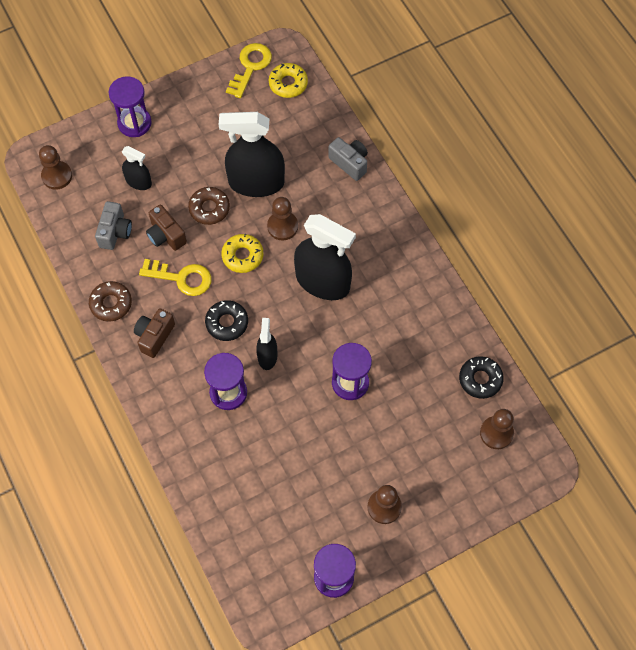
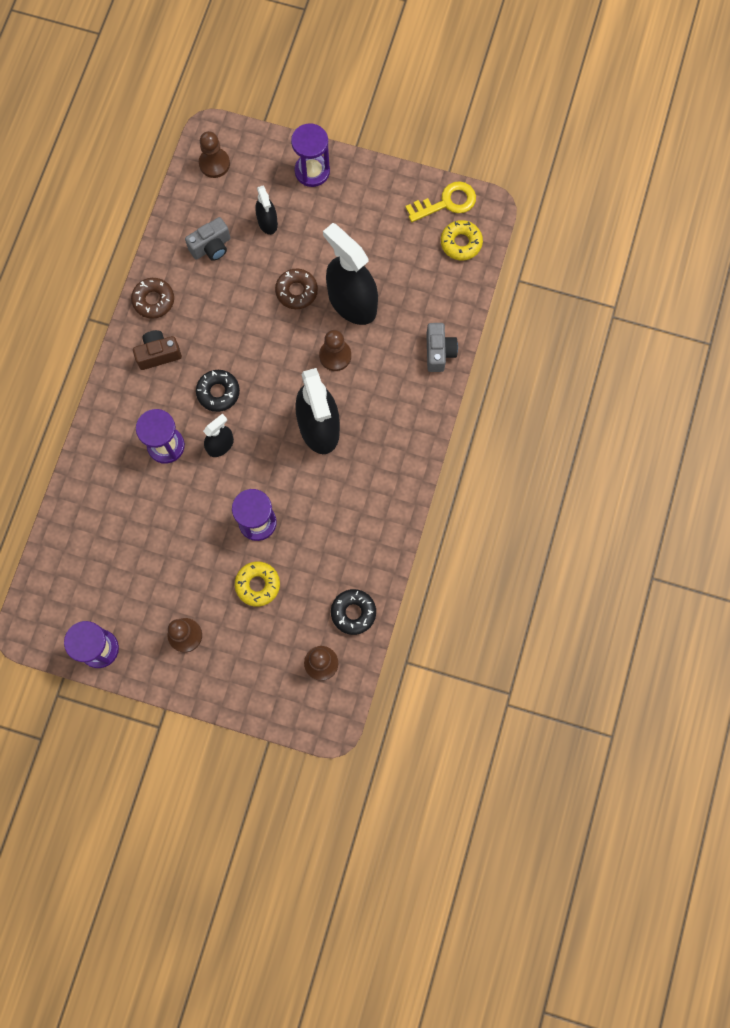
camera: 45 degrees right, 10 degrees up
(166, 235) = (244, 283): brown camera -> none
(182, 278) = (222, 327): yellow key -> none
(242, 256) = (282, 351): yellow donut -> yellow donut (257, 585)

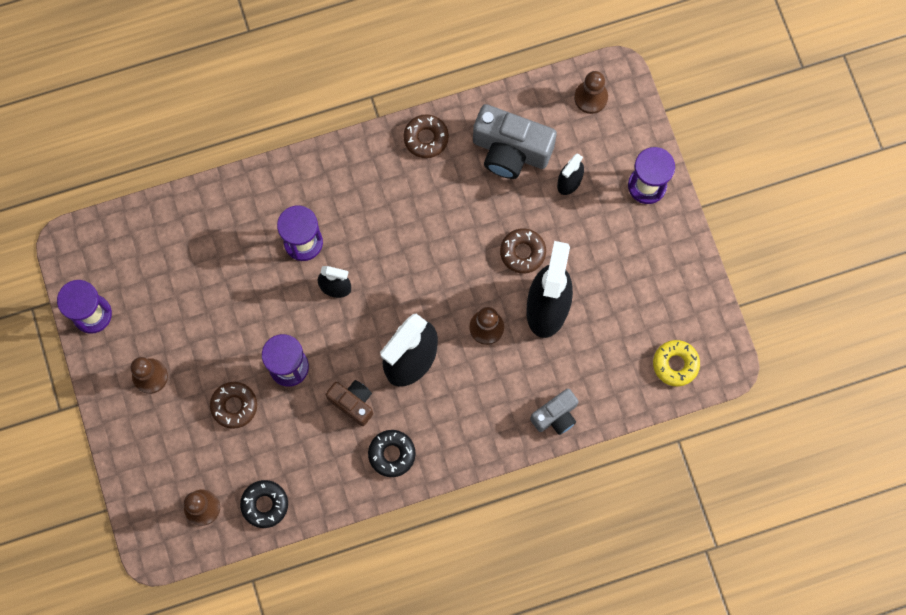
camera: 55 degrees right, 0 degrees up
(158, 354) = (380, 177): brown camera -> brown camera (353, 403)
(211, 247) = (510, 151): grey camera -> grey camera, size x1.73
(218, 392) = (381, 252): black donut -> black donut (392, 454)
(257, 585) = (234, 406): yellow donut -> brown donut
(447, 202) = (706, 325): yellow key -> none

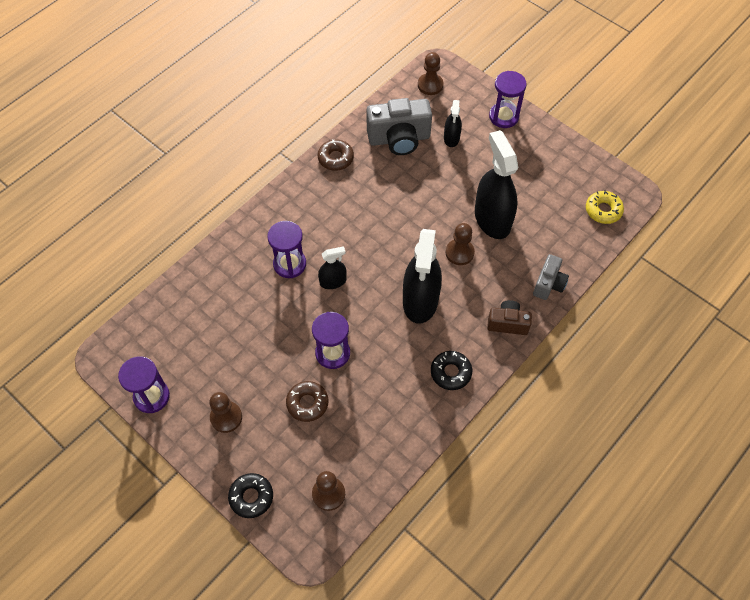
camera: 30 degrees left, 15 degrees down
(265, 504) = (377, 463): black donut -> black donut (251, 497)
(353, 403) = (397, 352): brown camera -> brown camera (507, 323)
(522, 252) = (451, 194): brown donut -> none

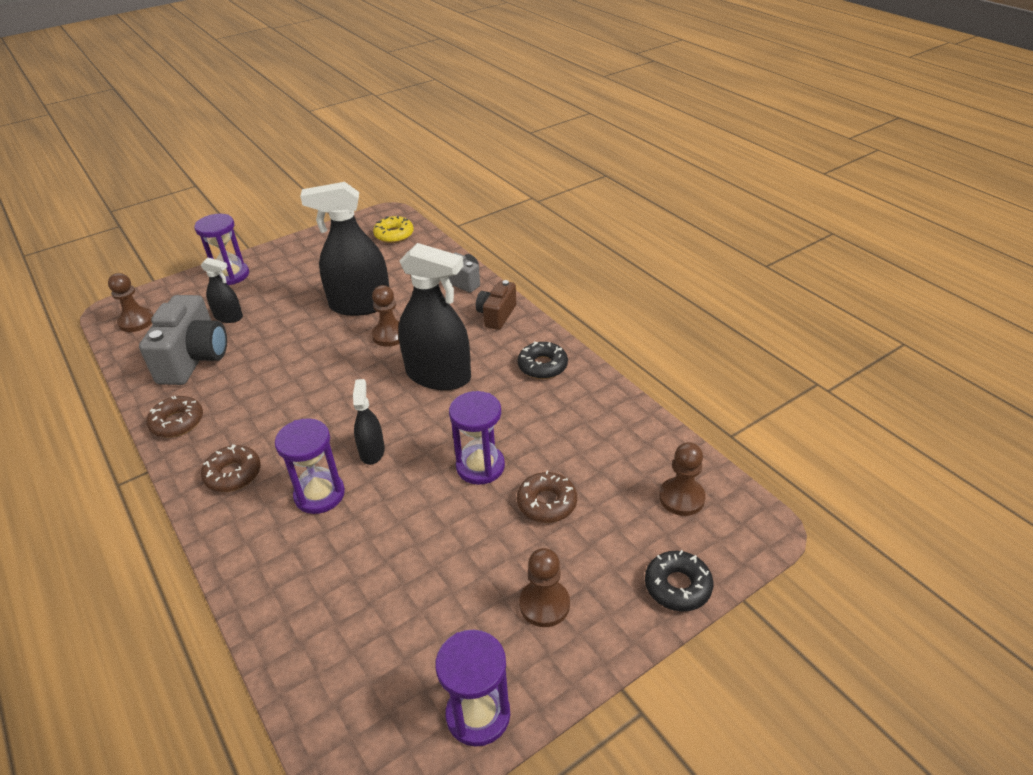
camera: 75 degrees left, 20 degrees down
(297, 209) = (233, 474): none -> brown donut

